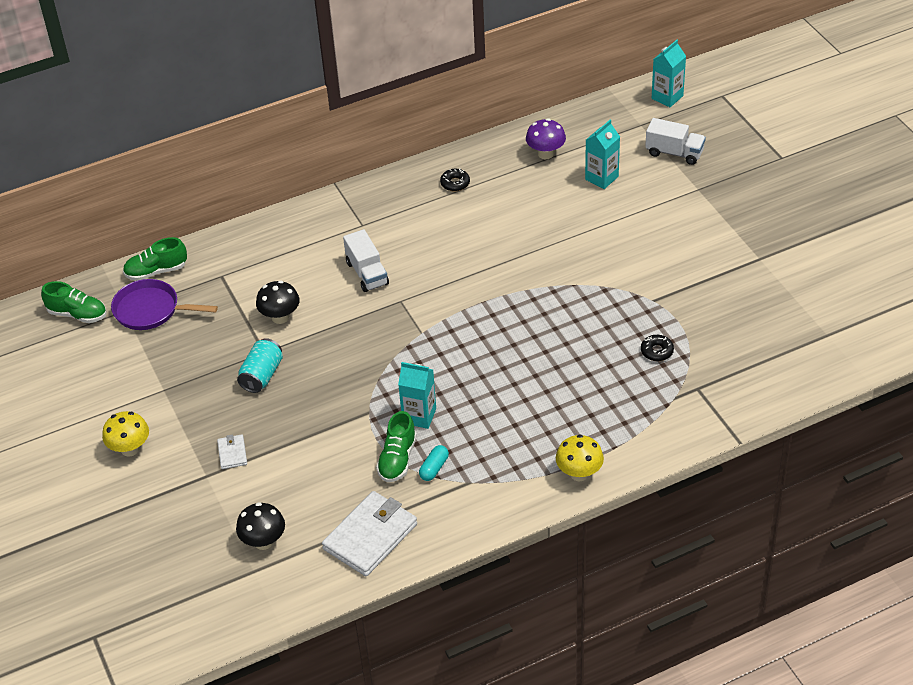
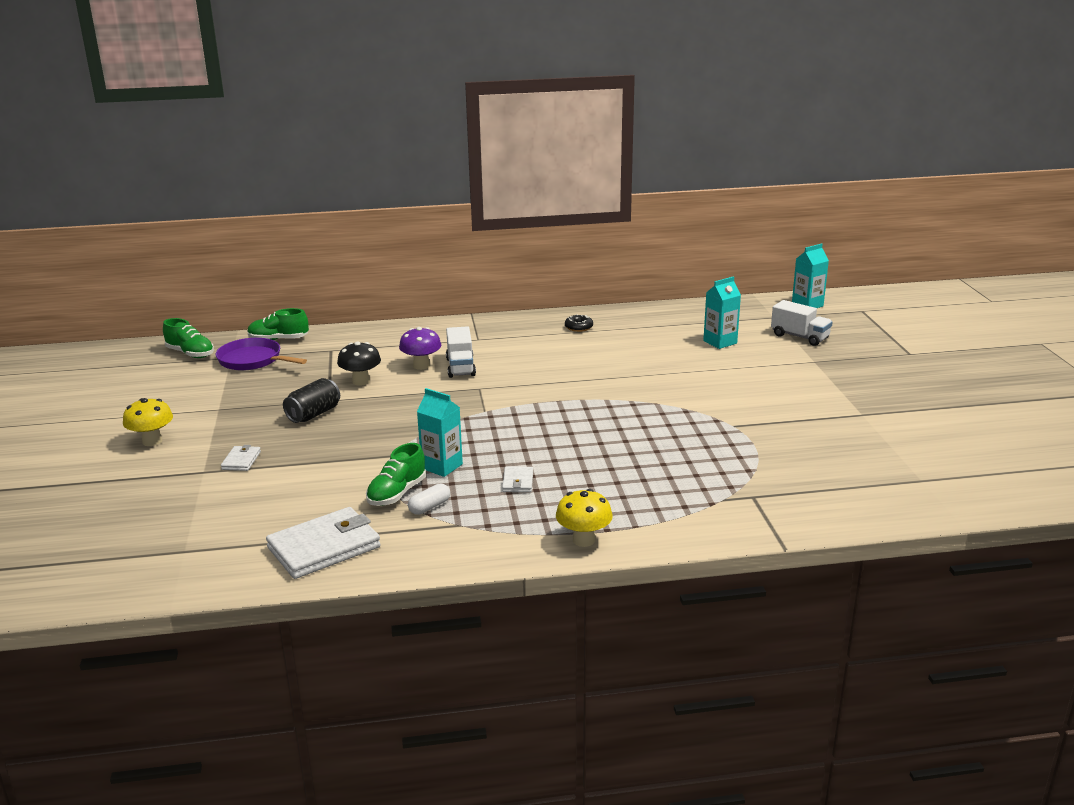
camera: 15 degrees right, 20 degrees down
(262, 375) = (314, 414): turquoise can -> black can
(263, 541) = (214, 530): black mushroom -> none
(434, 468) = (429, 507): turquoise capsule -> white capsule
(495, 419) = (518, 482): none -> white wallet
(545, 154) = (673, 322): purple mushroom -> purple mushroom (421, 366)
(657, 351) = (720, 461): black donut -> none

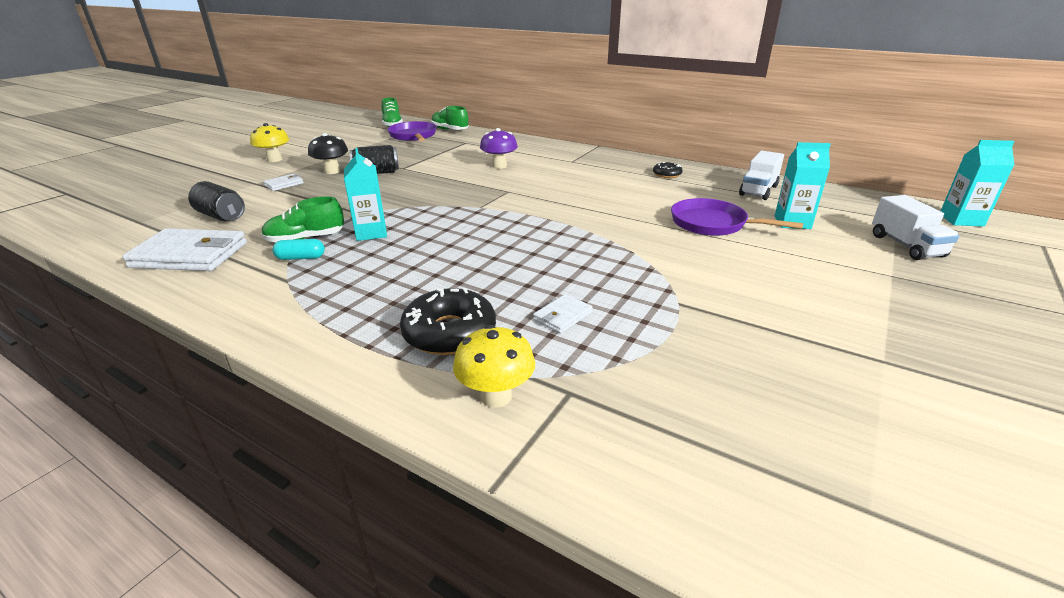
camera: 40 degrees right, 5 degrees up
(259, 511) = (221, 216): none -> black can
(361, 381) = (443, 163): black mushroom -> black mushroom (332, 171)
(429, 507) = (301, 258): white capsule -> turquoise capsule
(460, 367) = (523, 174): white truck -> white truck (758, 190)
(518, 482) = (392, 267): white wallet -> white wallet (562, 316)
(583, 540) = (332, 345): yellow mushroom -> yellow mushroom (496, 396)
(639, 500) = (449, 333): none -> black donut
(674, 362) = (712, 224): none -> purple pan

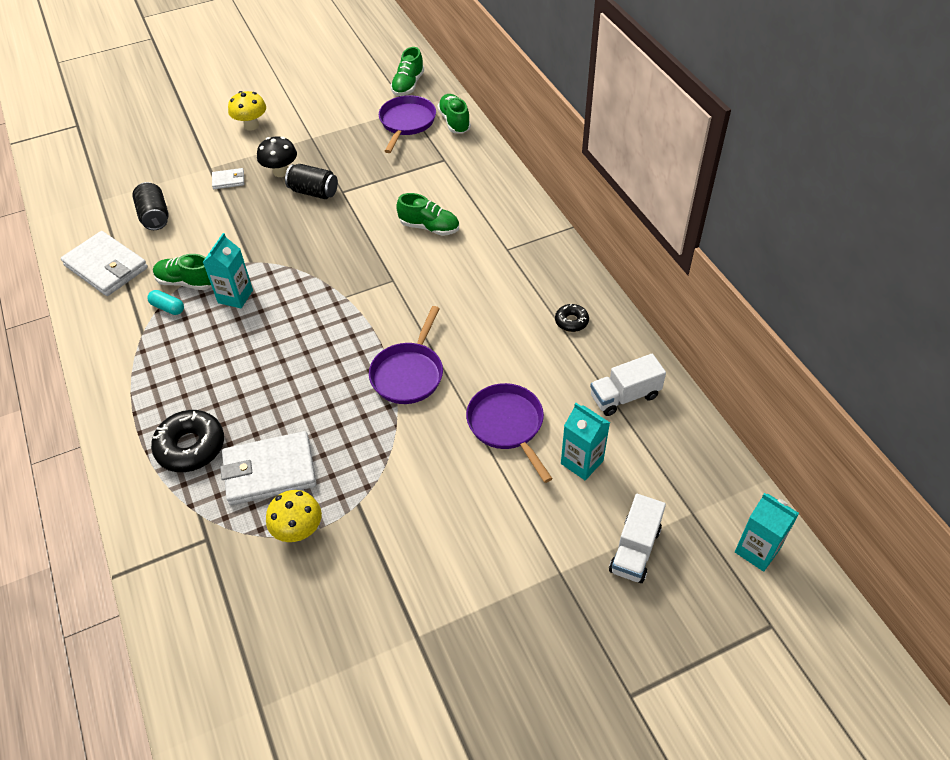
camera: 35 degrees right, 20 degrees up
(496, 396) = (168, 517): yellow mushroom -> yellow mushroom (298, 531)
(499, 166) = (429, 227): purple mushroom -> green shoe
(562, 316) = (269, 471): white wallet -> white wallet, size x2.12
(595, 225) = (408, 374): none -> purple pan

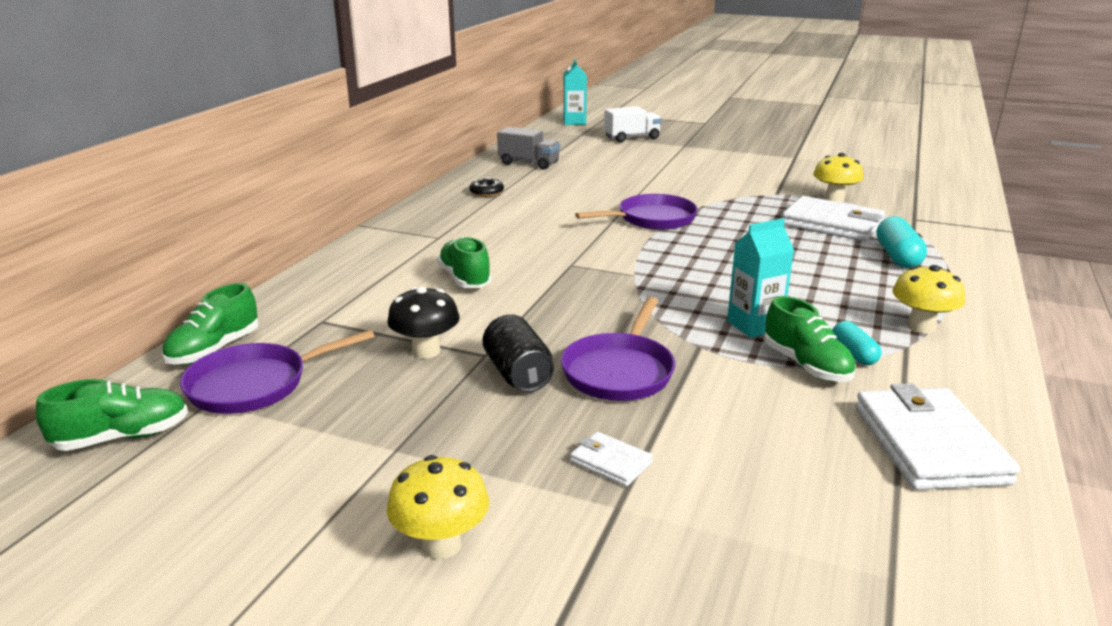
camera: 135 degrees left, 25 degrees down
(140, 359) = (921, 327): none -> yellow mushroom
(155, 216) = (793, 477): black can -> none
(191, 447) = (897, 256): black donut -> turquoise capsule
(281, 172) = (518, 426): black mushroom -> black mushroom (426, 351)
(507, 425) = (623, 180): purple pan -> purple pan (619, 371)
(582, 462) = (604, 159): turquoise carton -> none
(624, 396) = (529, 163): white truck -> grey truck

